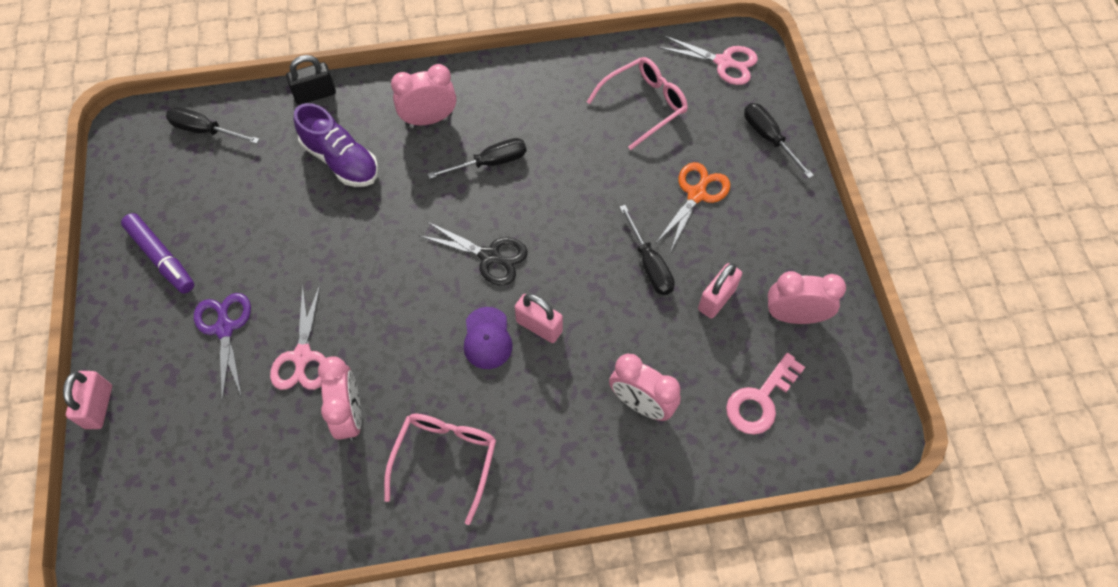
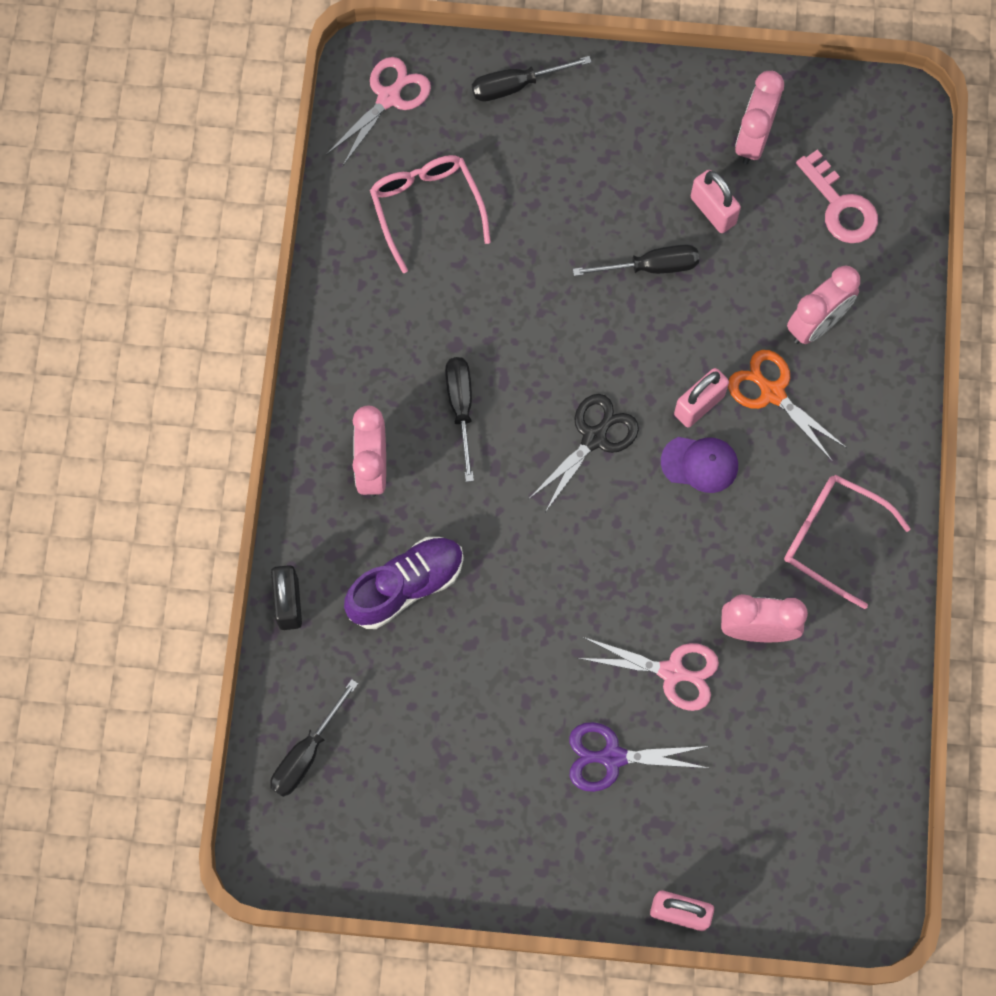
camera: 75 degrees left, 10 degrees up
(161, 257) = (492, 825): purple marker -> none
(696, 194) = (572, 189): orange scissors -> orange scissors (772, 393)

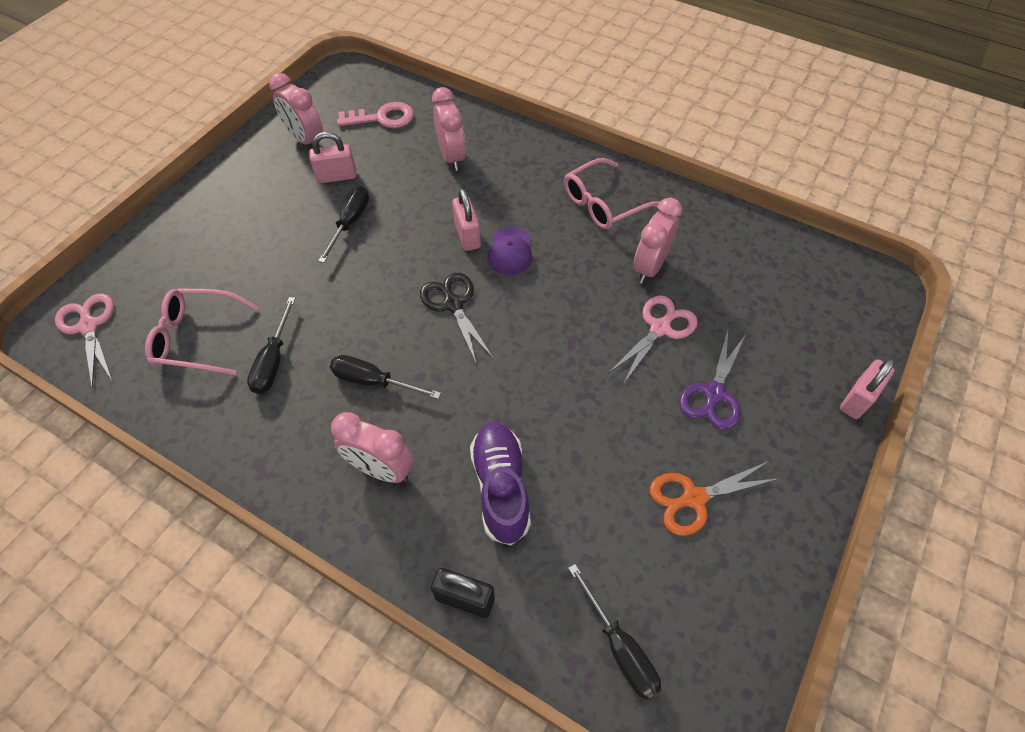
camera: 65 degrees left, 15 degrees down
(516, 85) = (156, 244): black screwdriver -> black screwdriver (274, 360)
(700, 464) = (510, 251): purple cap -> purple cap turned 150 degrees clockwise
(772, 393) = (484, 195): orange scissors -> orange scissors (694, 498)

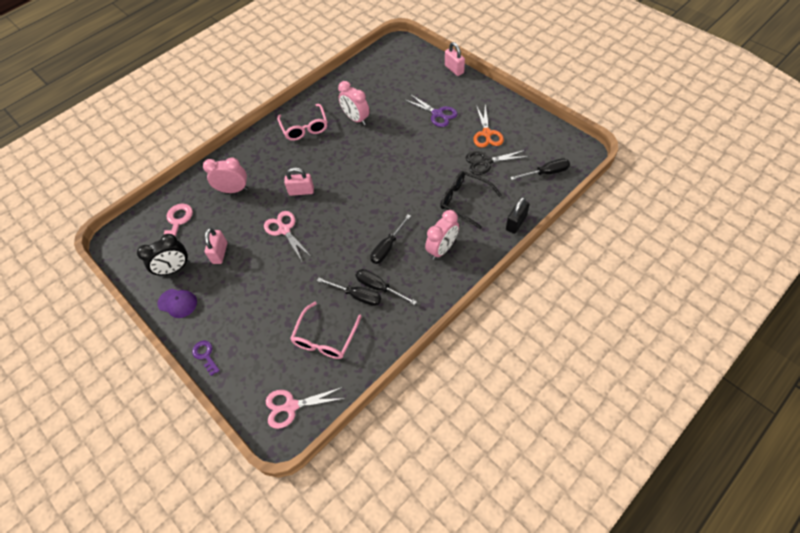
camera: 70 degrees left, 0 degrees up
(173, 212) = (205, 355): none -> purple key
(306, 140) = (174, 269): pink clock -> black clock
(350, 223) = (265, 249): black screwdriver -> black screwdriver (379, 287)
(453, 304) = (349, 205): black scissors -> black scissors (486, 162)
(500, 487) = (464, 201): purple shoe -> black glasses
(510, 251) = (321, 174): purple cap -> purple cap (177, 303)
(660, 328) = (395, 124): pink scissors -> pink scissors (284, 230)

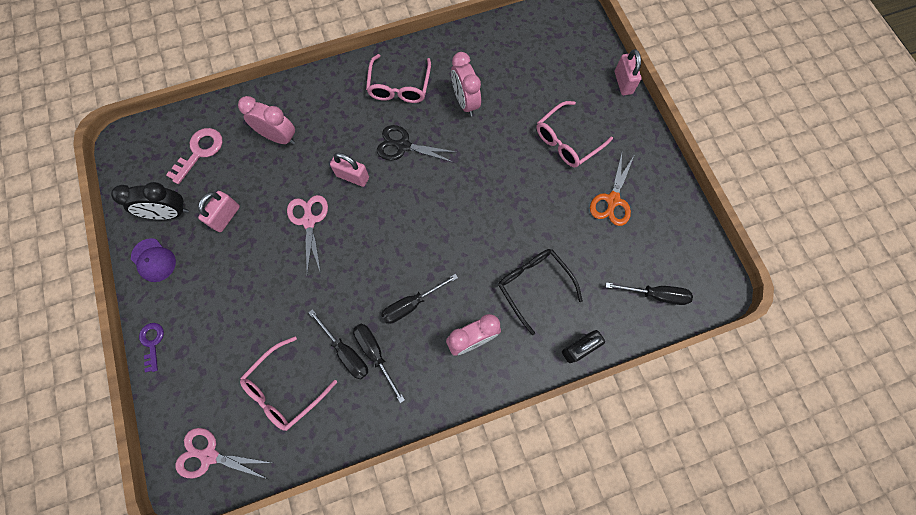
camera: 20 degrees right, 15 degrees up
(437, 114) = (567, 141): purple scissors -> pink glasses
(486, 162) = (590, 242): black scissors -> black scissors (403, 146)

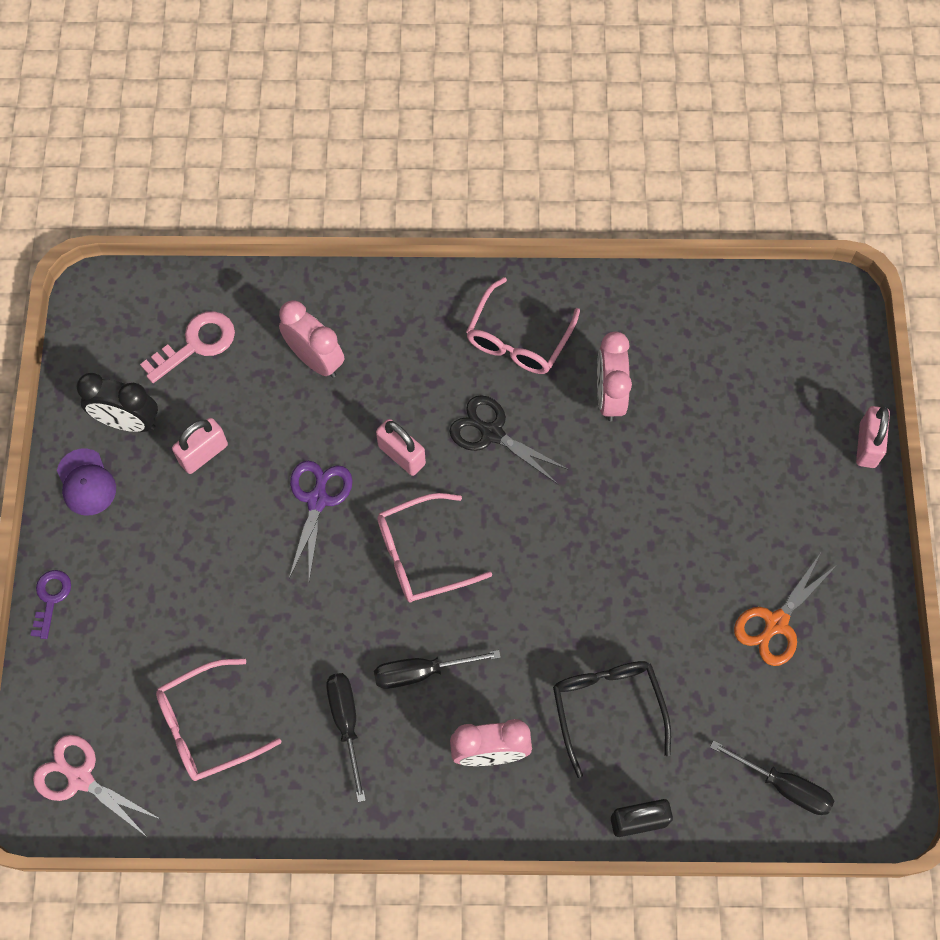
camera: 20 degrees right, 5 degrees down
(309, 221) = (317, 500): pink scissors -> purple scissors
(345, 352) = (306, 706): black screwdriver -> none
(567, 141) = (742, 508): pink glasses -> pink glasses (421, 555)

